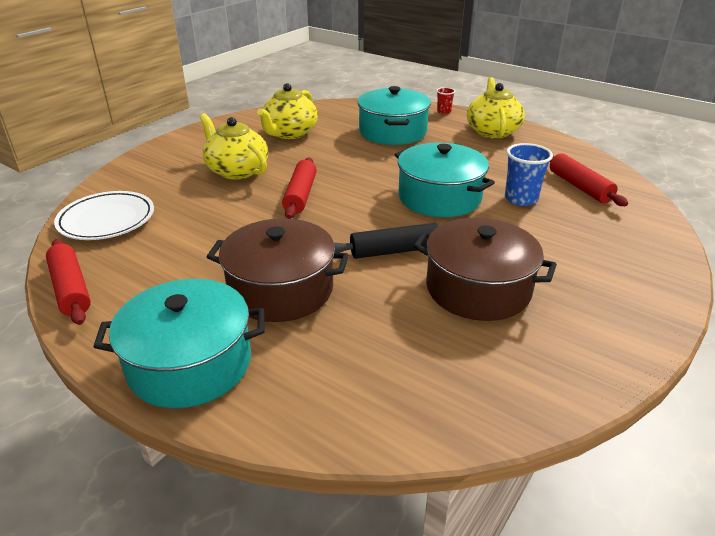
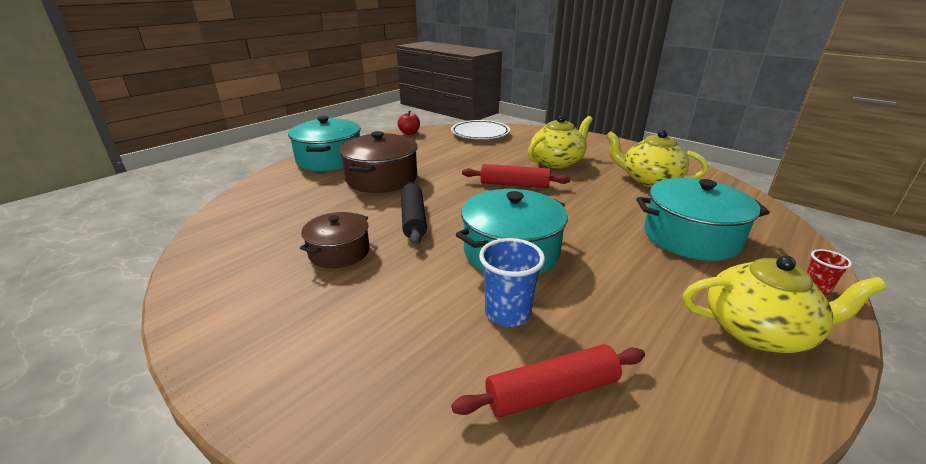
camera: 95 degrees right, 5 degrees down
(71, 289) = (409, 133): red rolling pin -> red apple
(478, 288) = (339, 252): brown pot -> brown pot, size x0.63

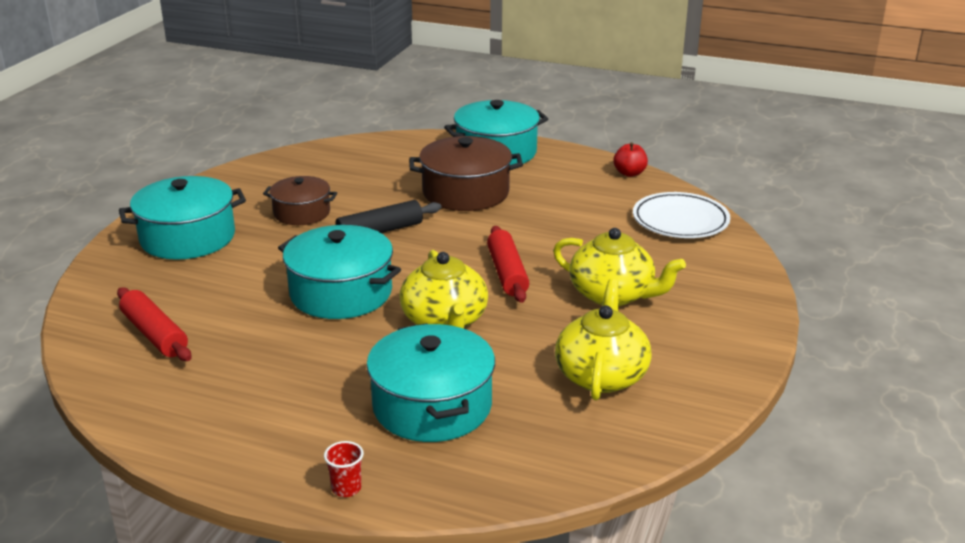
camera: 70 degrees right, 0 degrees up
(319, 339) = (188, 237): none -> turquoise pot
(507, 313) = (240, 305): blue cup -> none
(758, 331) = (254, 437): yellow teapot -> yellow teapot (445, 321)

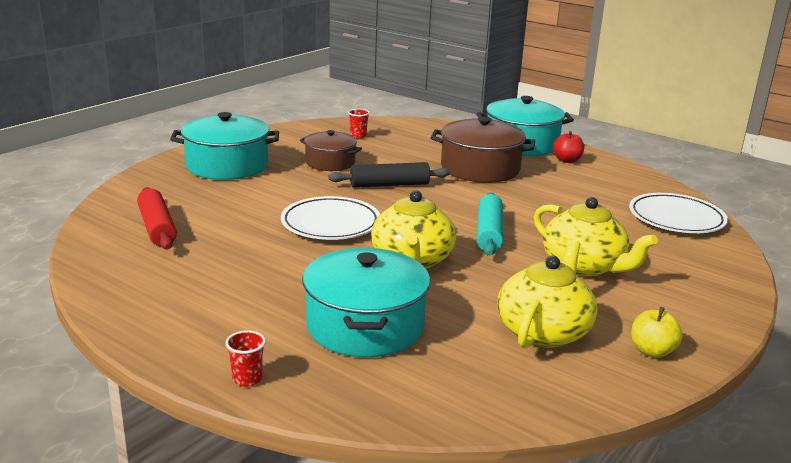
camera: 15 degrees right, 5 degrees down
(315, 170) = (358, 136): none -> red cup
(341, 293) = (330, 224): turquoise pot -> white plate
(507, 273) = (489, 233): red rolling pin -> turquoise rolling pin
(629, 173) = (640, 176): red apple -> red apple (567, 160)
(704, 376) = (652, 351): none -> yellow apple

